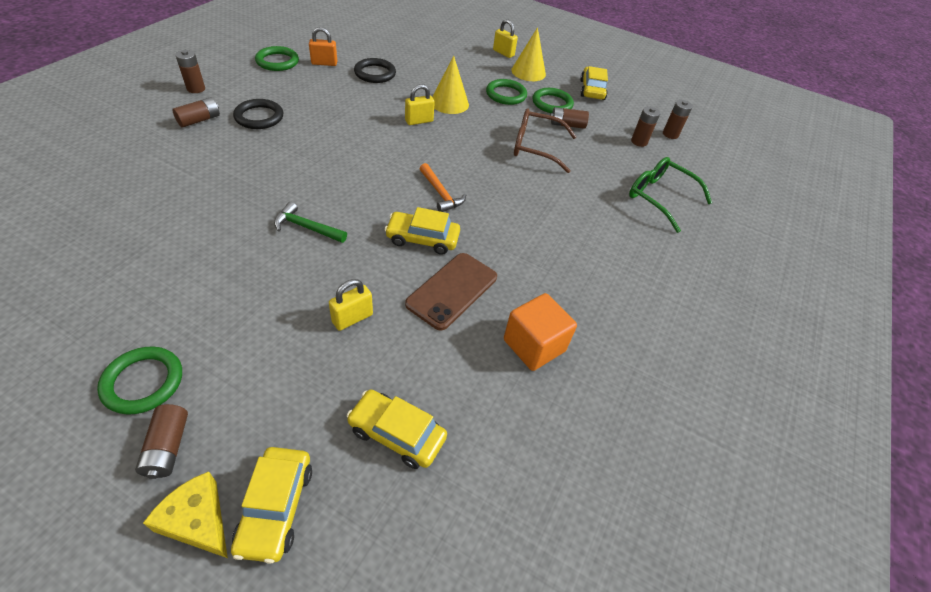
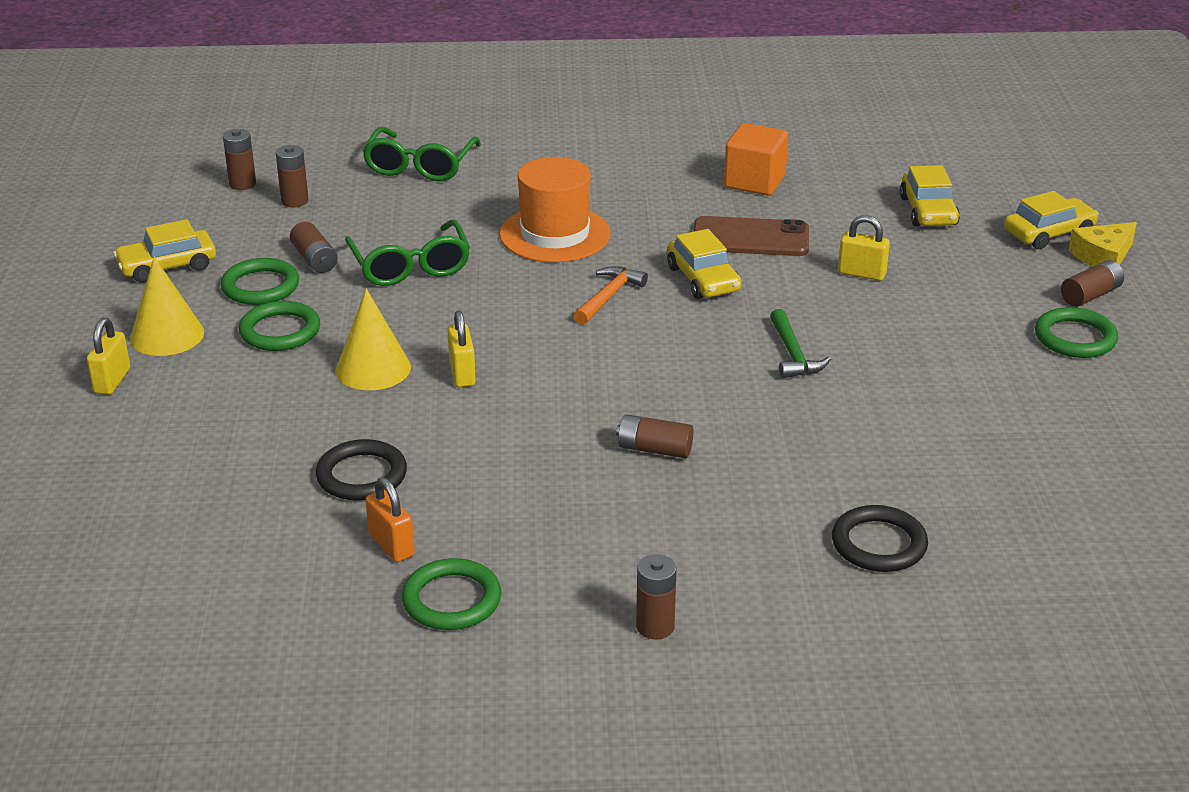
camera: 115 degrees left, 15 degrees down
(197, 520) = (1103, 256): yellow cheese -> yellow cheese turned 45 degrees clockwise
(199, 120) = (726, 561): brown battery -> brown battery (654, 449)
(259, 117) = (642, 512): black ring -> black ring (879, 544)
(419, 121) = (462, 374): yellow padlock -> yellow padlock turned 45 degrees clockwise
(530, 208) = (555, 234): none -> orange hat
(535, 147) = (410, 266): brown glasses -> green glasses

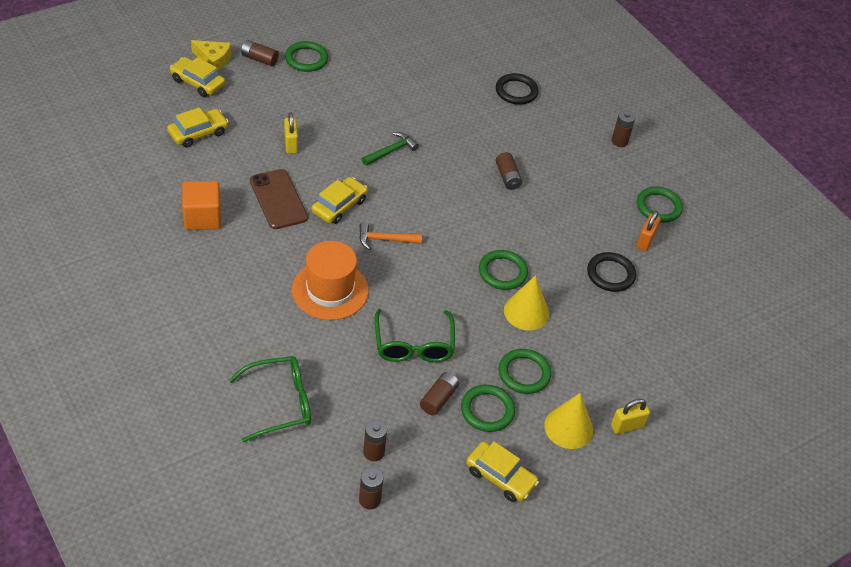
camera: 125 degrees left, 15 degrees up
(410, 266) = (413, 345): green glasses -> green glasses turned 135 degrees clockwise
(462, 374) = (502, 272): yellow padlock -> green ring

